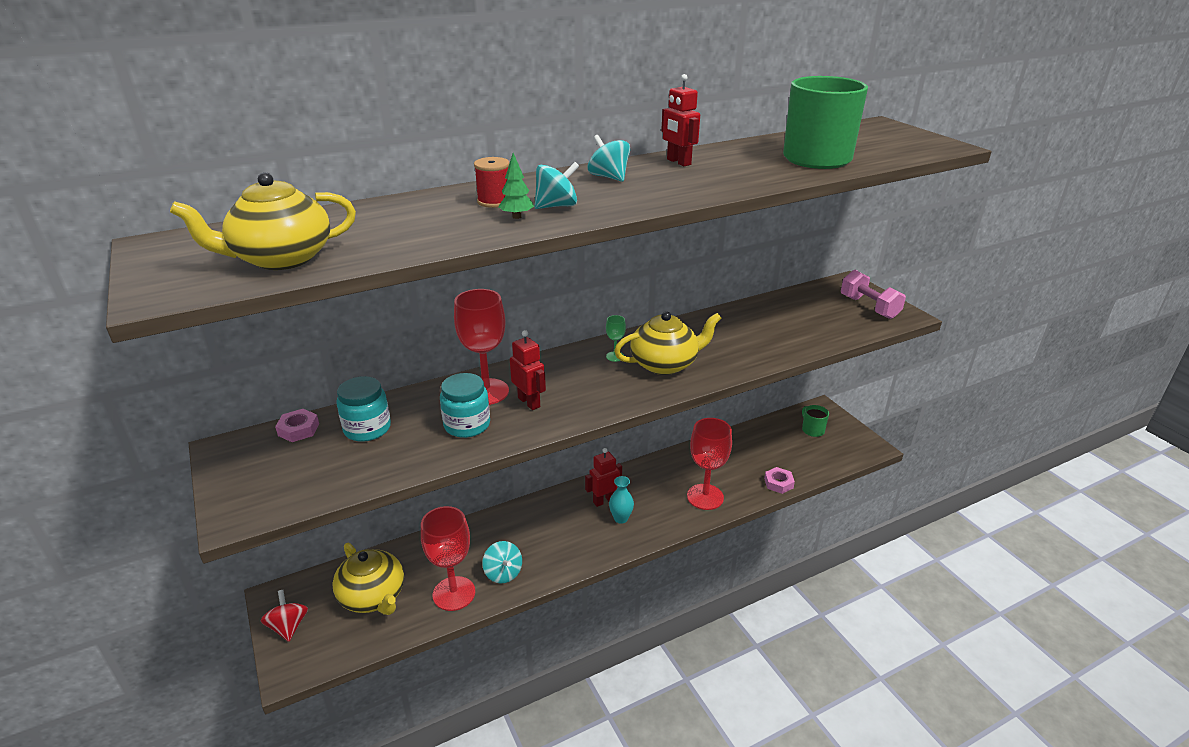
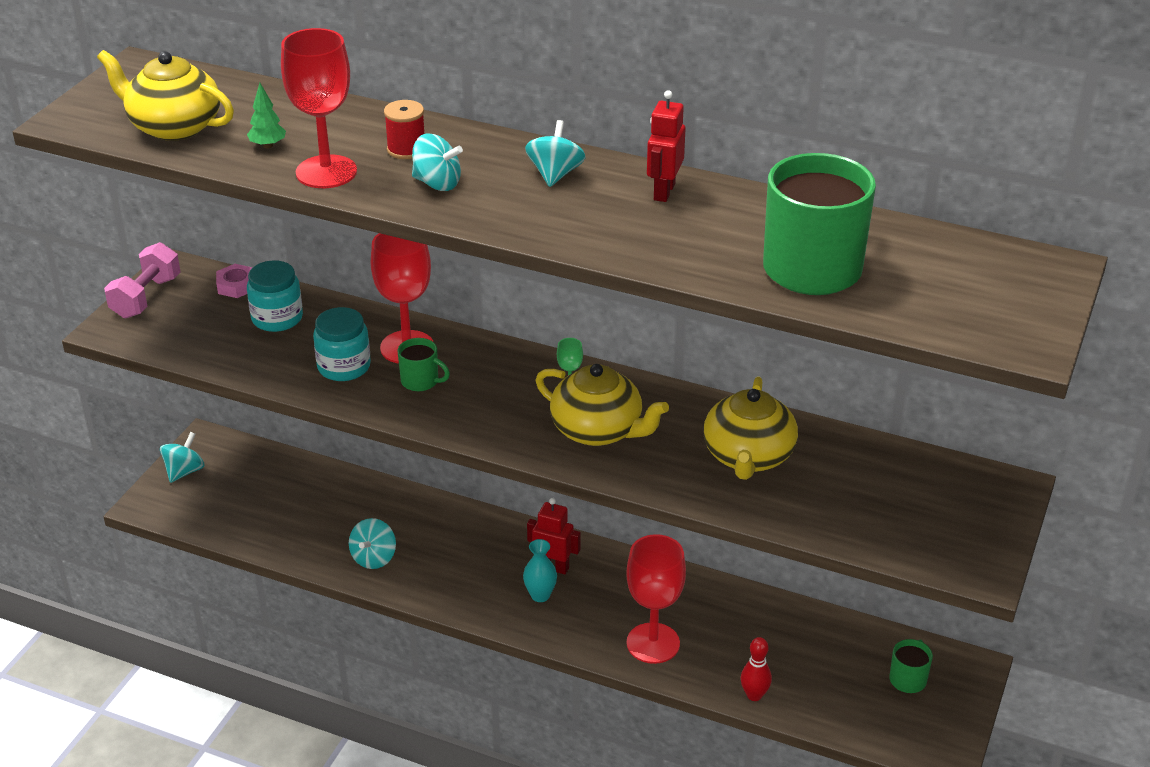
camera: 50 degrees right, 5 degrees up
(288, 627) = (184, 471): red spinning top -> turquoise spinning top
(373, 596) = (262, 495): yellow teapot -> yellow teapot (748, 456)
(454, 593) = (316, 542): red goblet -> red goblet (326, 172)
(517, 217) = (385, 177): green tree -> green tree (268, 146)
(529, 402) = (421, 381): red robot -> green mug
(778, 483) = (754, 695): pink nut -> red bowling pin
(869, 307) = (959, 531): pink dumbbell -> pink dumbbell (146, 297)

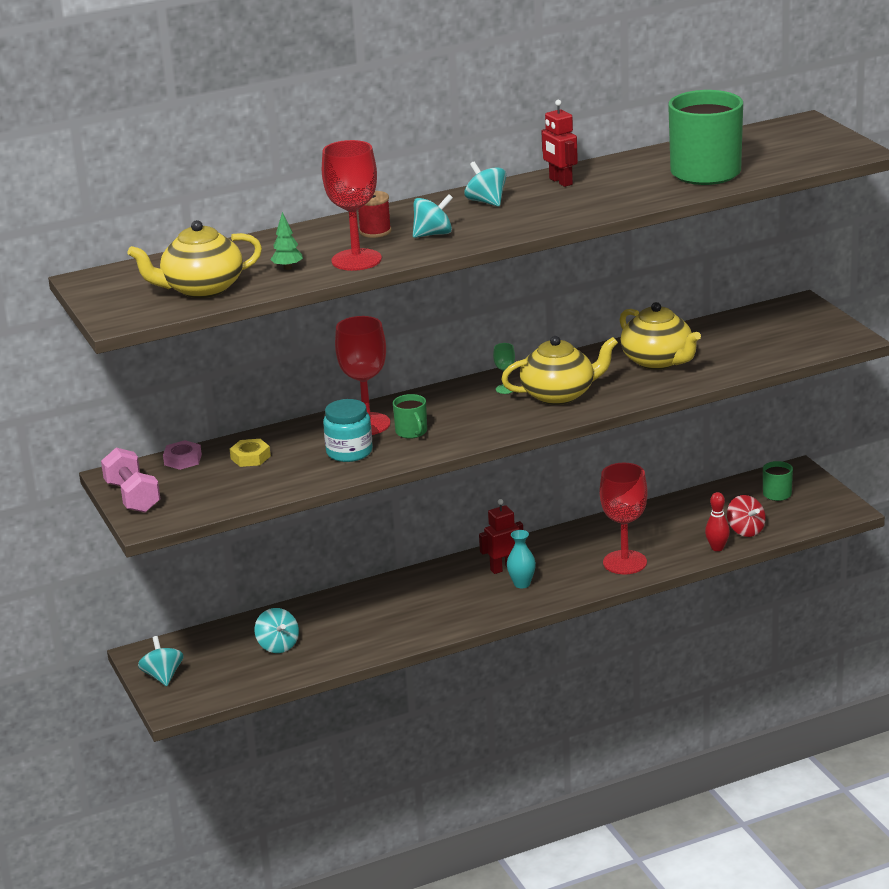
camera: 45 degrees left, 10 degrees down
(277, 318) = (250, 457): turquoise jar -> yellow nut
(374, 558) = (386, 632): turquoise spinning top -> turquoise spinning top (278, 645)
(421, 381) = (411, 432): green mug -> green mug turned 90 degrees clockwise
(811, 697) = (745, 530): none -> red spinning top

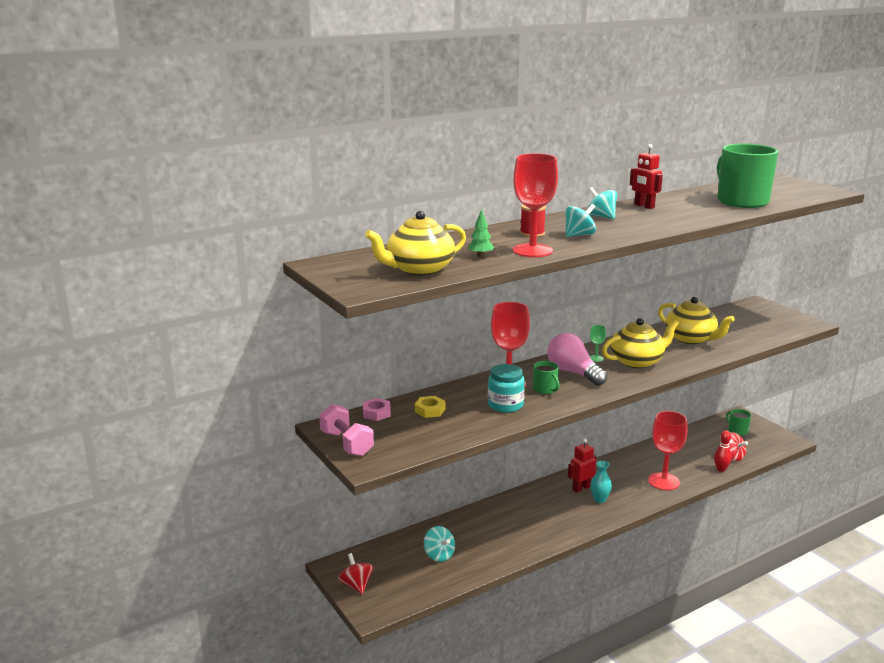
camera: 10 degrees left, 5 degrees down
(163, 676) = (356, 585): turquoise spinning top -> red spinning top
(462, 409) = (573, 373): none -> pink light bulb

